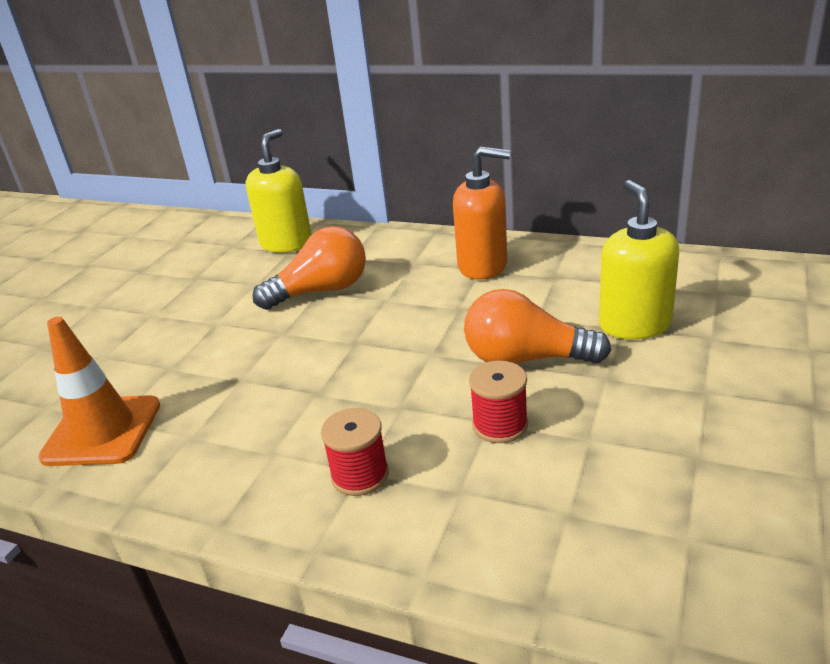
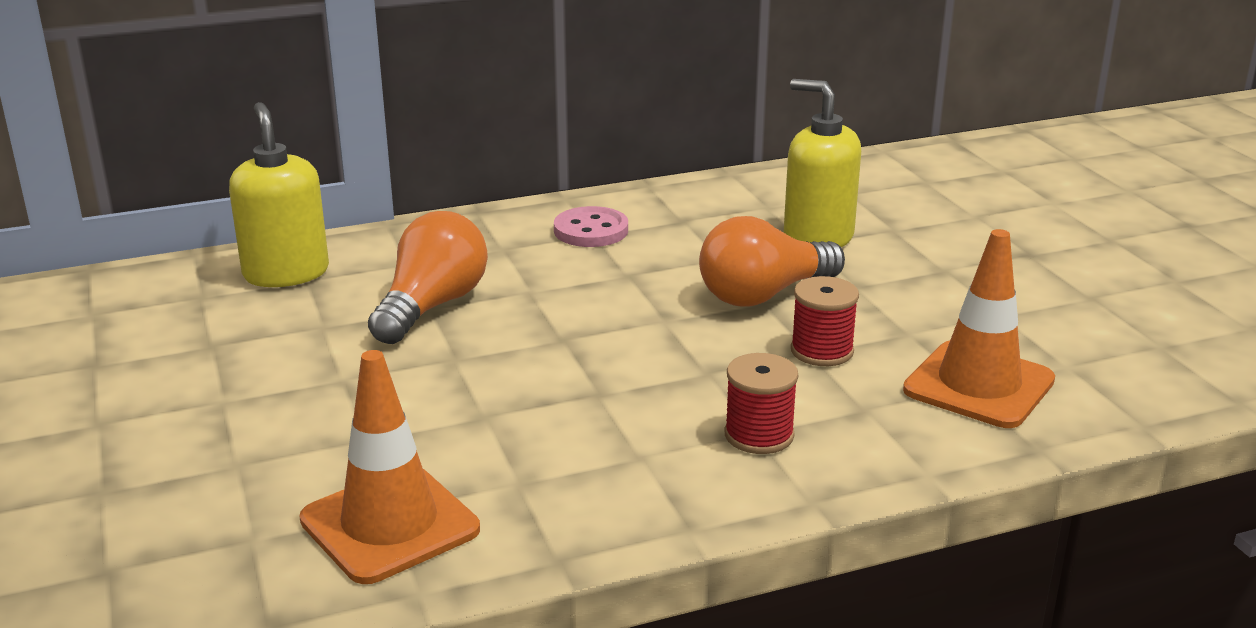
camera: 45 degrees left, 5 degrees down
(483, 266) = (591, 230): orange soap dispenser -> pink button
(579, 517) = (979, 385): none -> orange traffic cone

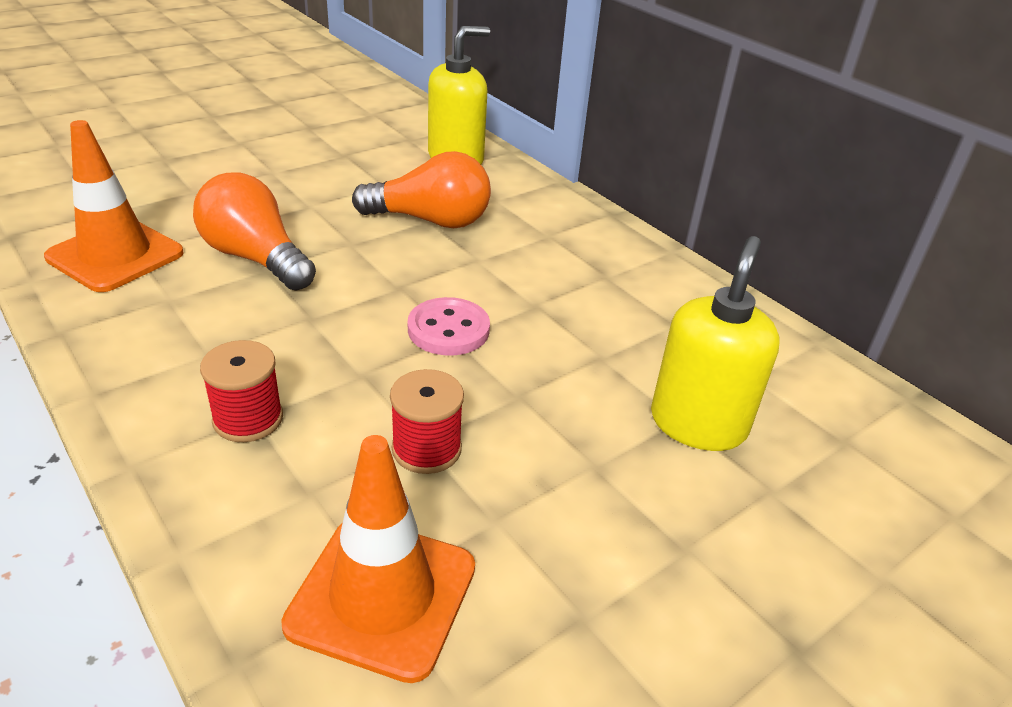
camera: 70 degrees right, 10 degrees up
(591, 230) = (612, 273): pink button -> pink button (448, 329)
(764, 294) = (536, 395): orange light bulb -> orange light bulb (255, 258)

